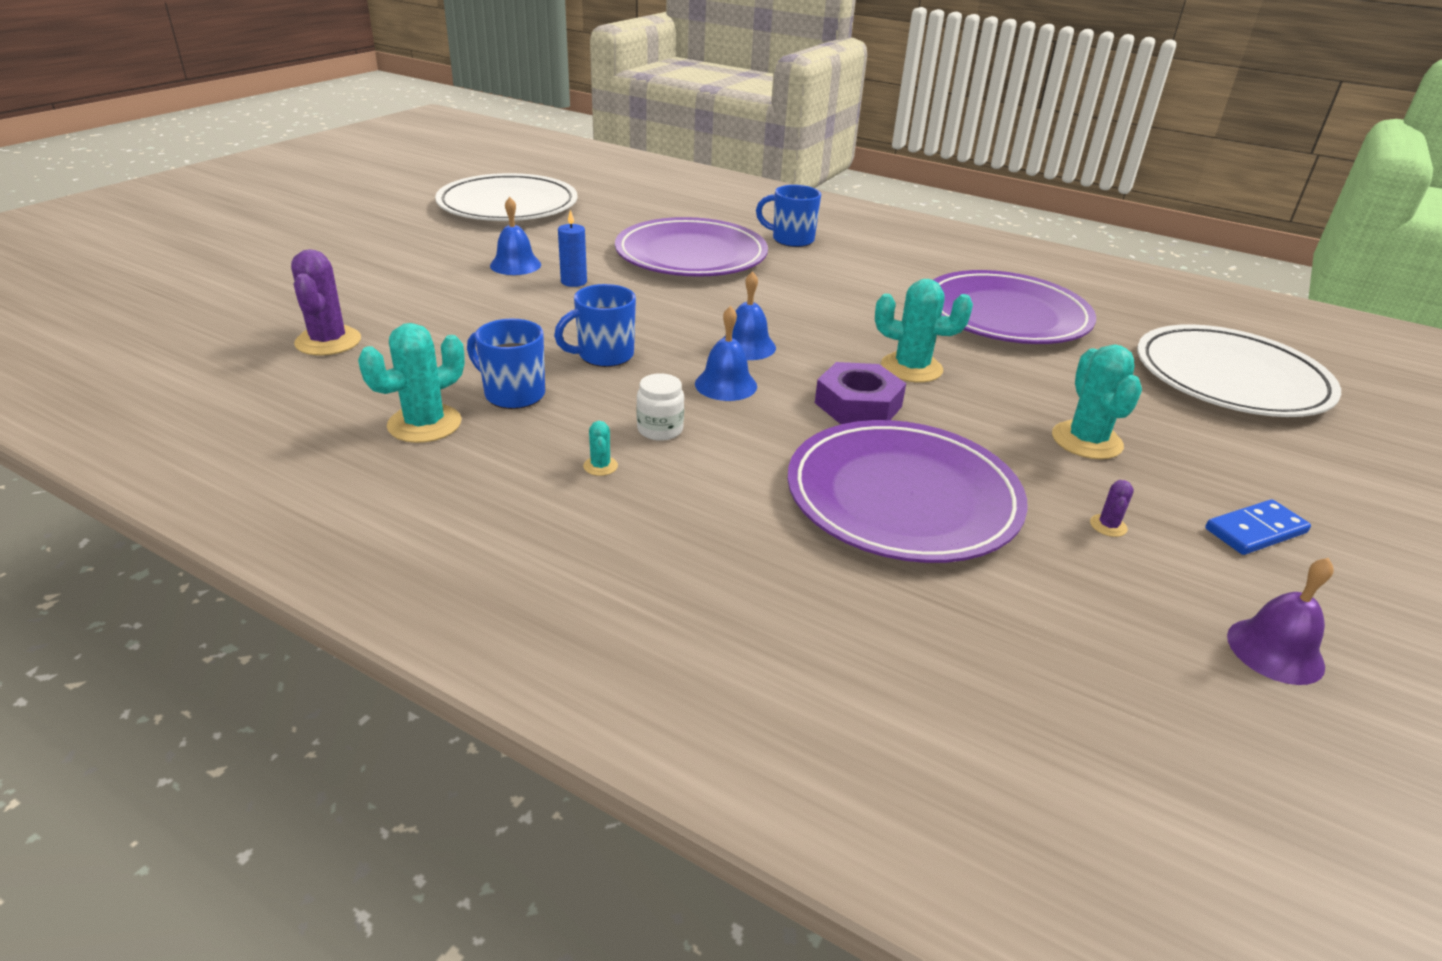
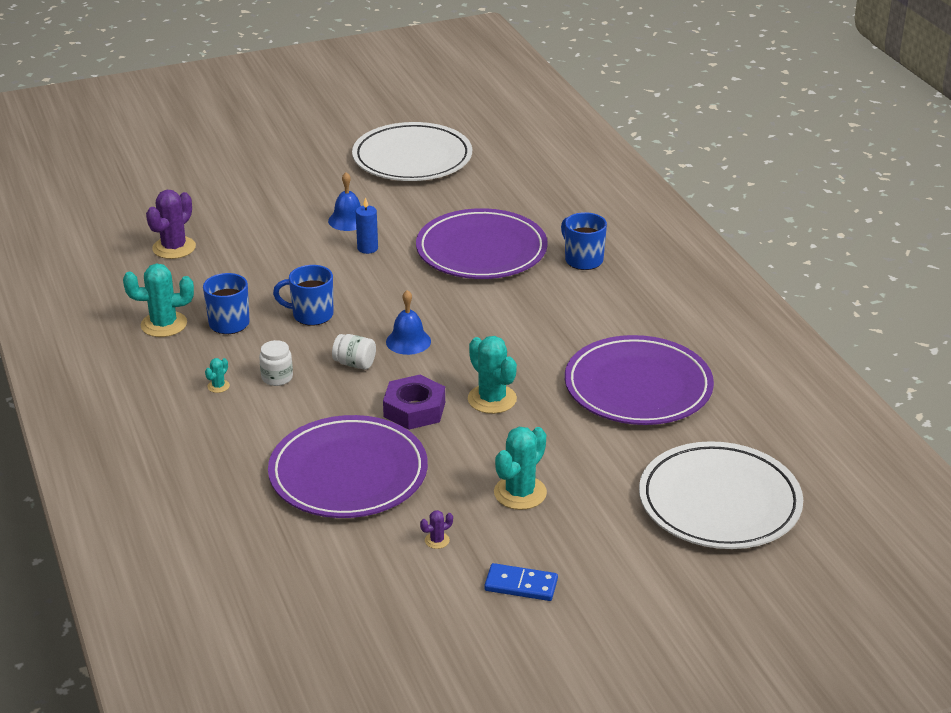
camera: 40 degrees right, 0 degrees up
(726, 384) = (354, 364): blue bell -> white jar
(1275, 650) = (408, 632): purple bell -> none

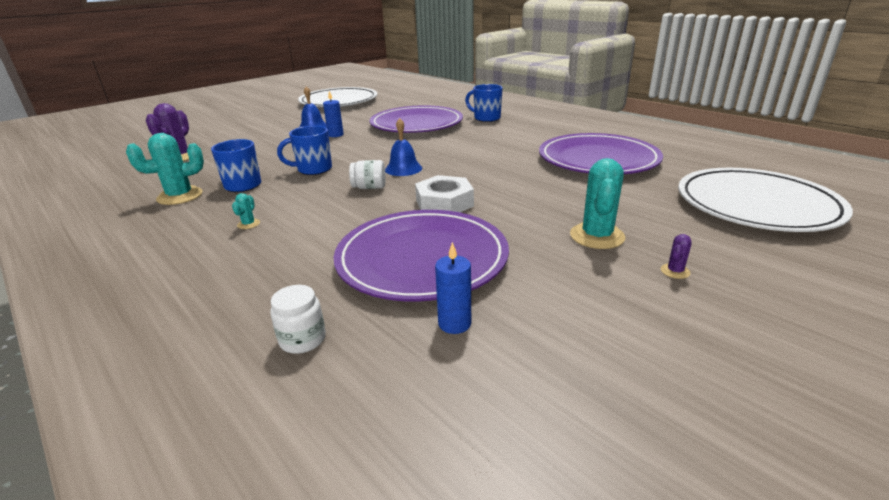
camera: 20 degrees left, 5 degrees down
(277, 377) = (304, 208): white jar -> white jar (302, 339)
(333, 539) = (454, 323): none -> blue candle
(414, 409) = (444, 203): purple nut -> white nut
(437, 540) = (566, 294): purple cactus -> purple cactus (675, 271)
(492, 399) = (501, 185): turquoise cactus -> none
(521, 585) = (700, 312): blue domino -> none

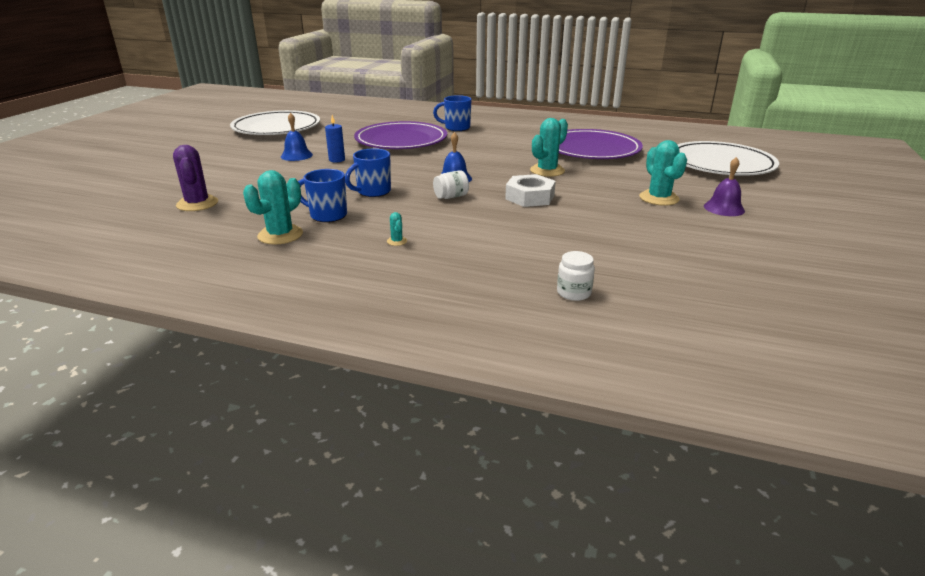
camera: 30 degrees left, 0 degrees up
(422, 259) = (573, 234): purple plate -> none
(454, 323) = (648, 261): blue candle -> none
(509, 176) = (547, 171): none -> turquoise cactus
(675, 271) = (724, 208): purple cactus -> purple bell

